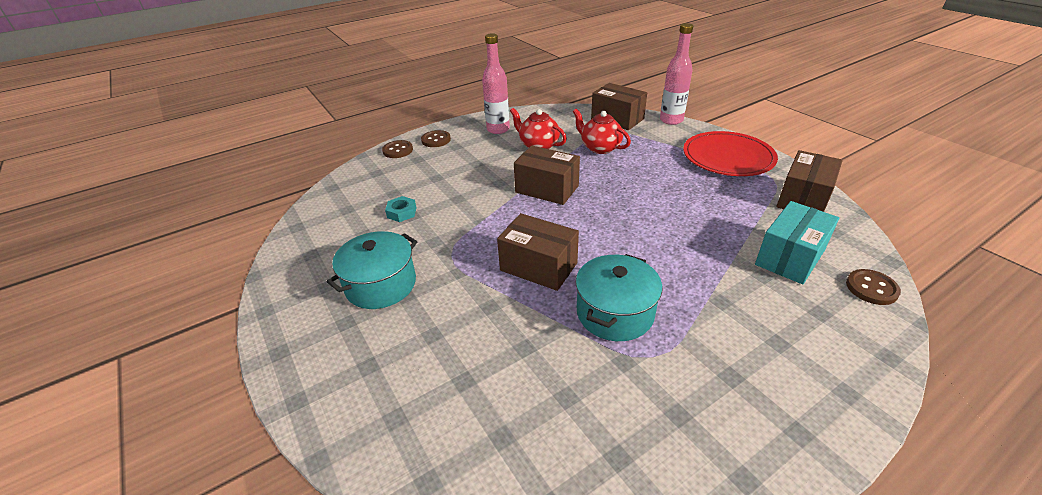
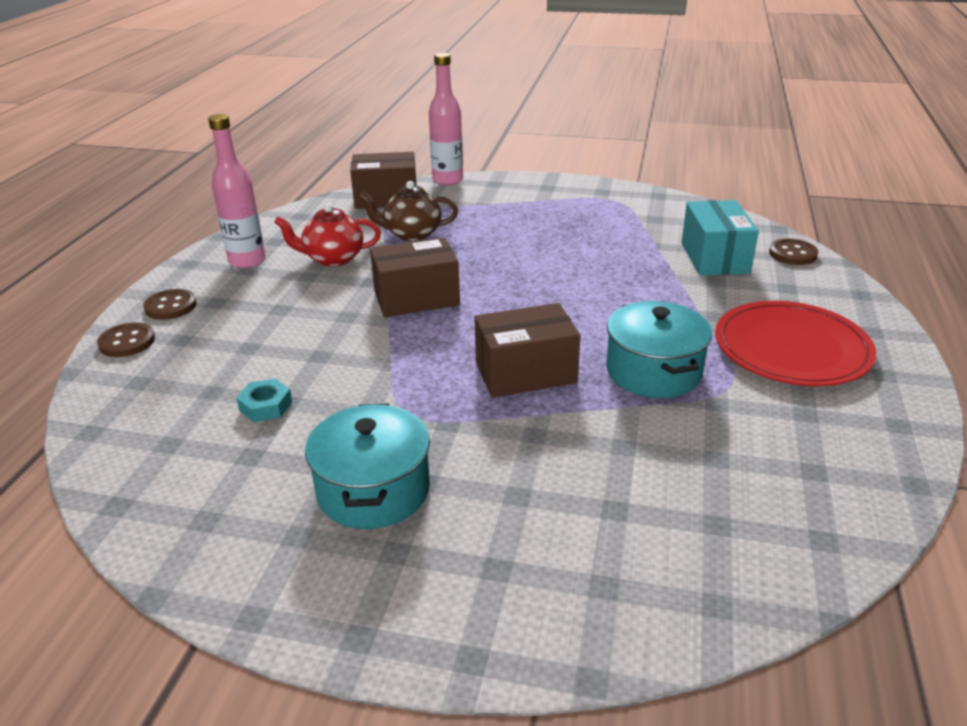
camera: 45 degrees left, 5 degrees down
(600, 148) = (411, 234): red teapot -> brown teapot
(728, 157) = (552, 196): red plate -> red plate (791, 348)
(803, 199) = (661, 208): brown box -> none

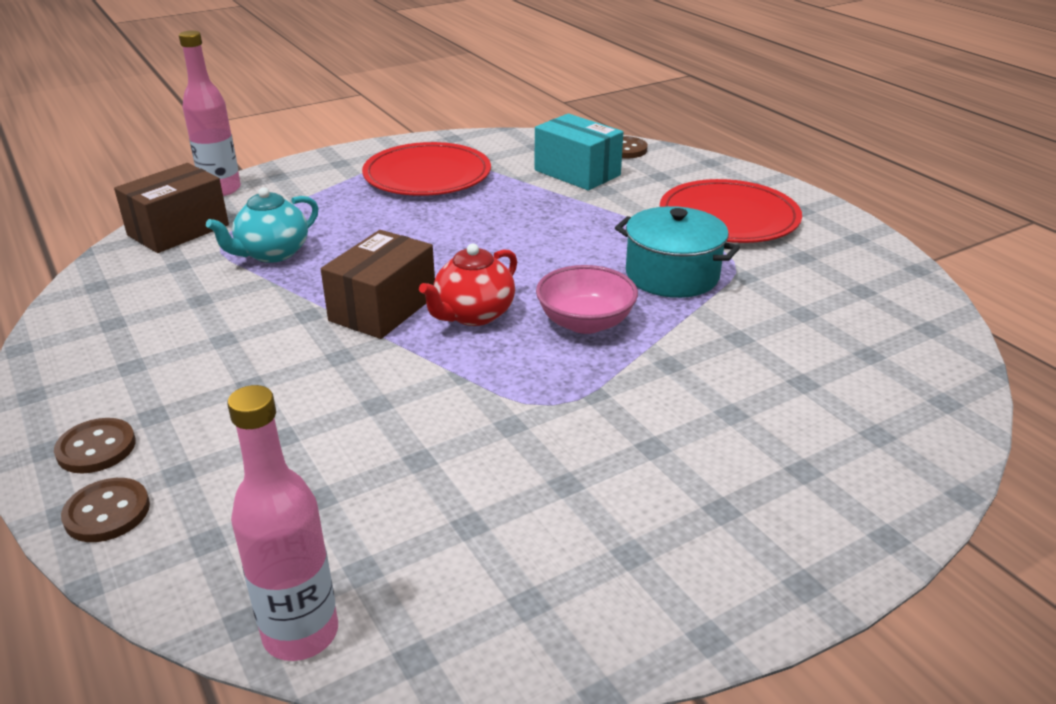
camera: 45 degrees left, 0 degrees up
(247, 261) = (113, 357): pink bottle -> pink bottle (301, 633)
(266, 406) = (404, 475): turquoise nut -> none
(333, 258) = (223, 311): red teapot -> red teapot (473, 315)
(373, 490) = (627, 478): turquoise pot -> none
(411, 234) = (272, 253): brown teapot -> turquoise teapot
(525, 373) = (585, 322): brown box -> pink bowl
(592, 217) = (427, 175): none -> red plate

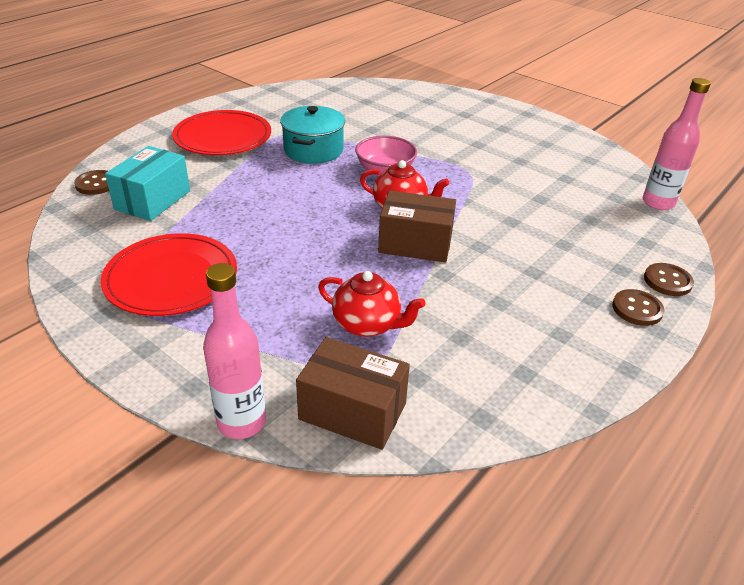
camera: 110 degrees left, 5 degrees up
(272, 253) = (367, 324): turquoise teapot -> red teapot

